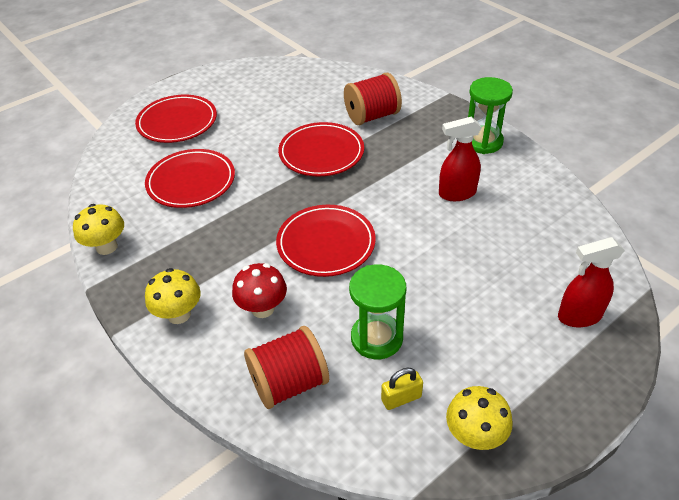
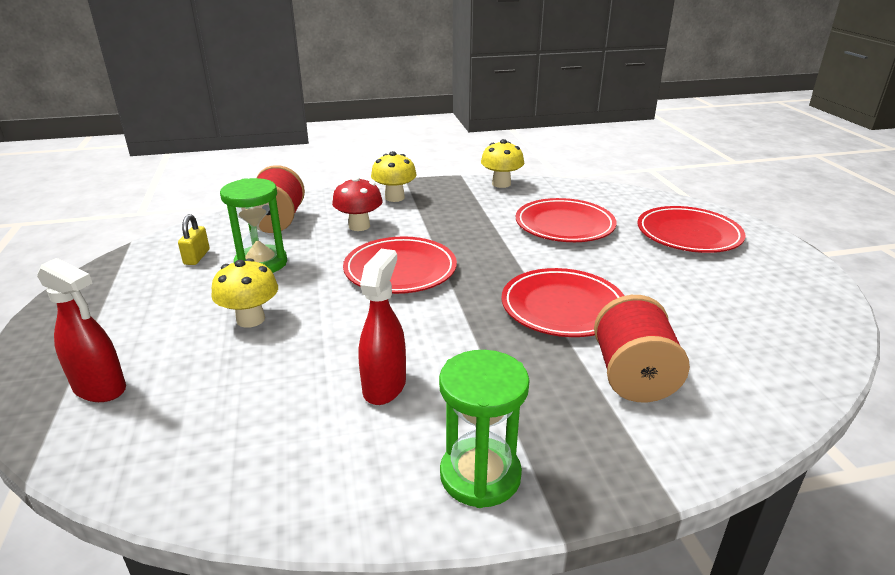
camera: 115 degrees right, 15 degrees down
(475, 436) = (120, 275): yellow mushroom -> yellow mushroom (250, 319)
(579, 316) = (100, 388): red spray bottle -> red spray bottle turned 105 degrees clockwise

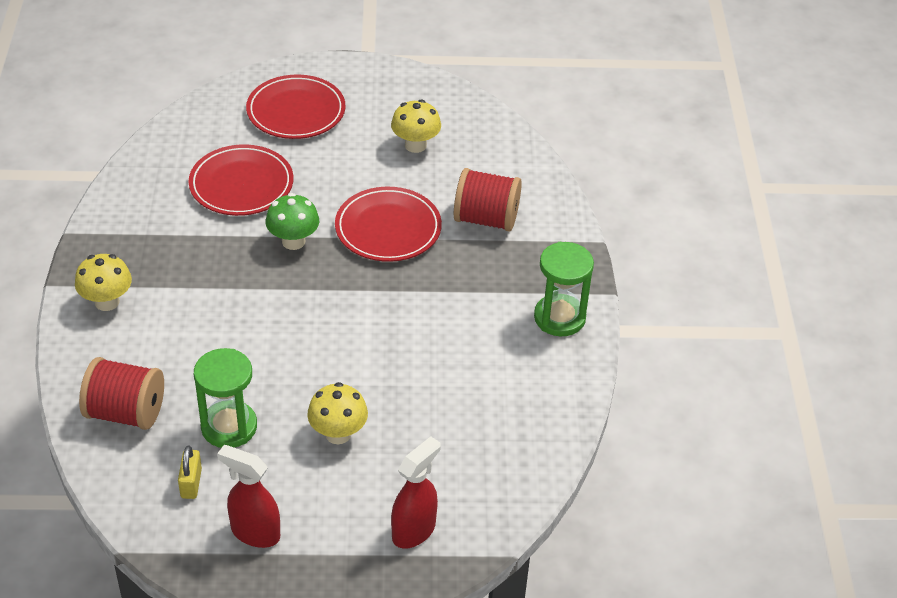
camera: 80 degrees left, 15 degrees up
(197, 257) = (191, 483): yellow padlock -> yellow padlock turned 75 degrees clockwise
(359, 226) = (172, 341): red mushroom -> none
(384, 386) = (460, 352): red spray bottle -> red spray bottle (255, 532)
(400, 270) = (285, 320): red plate -> none
(501, 184) = (113, 204): yellow mushroom -> yellow mushroom (415, 145)
(508, 258) = (293, 241): none -> green mushroom

